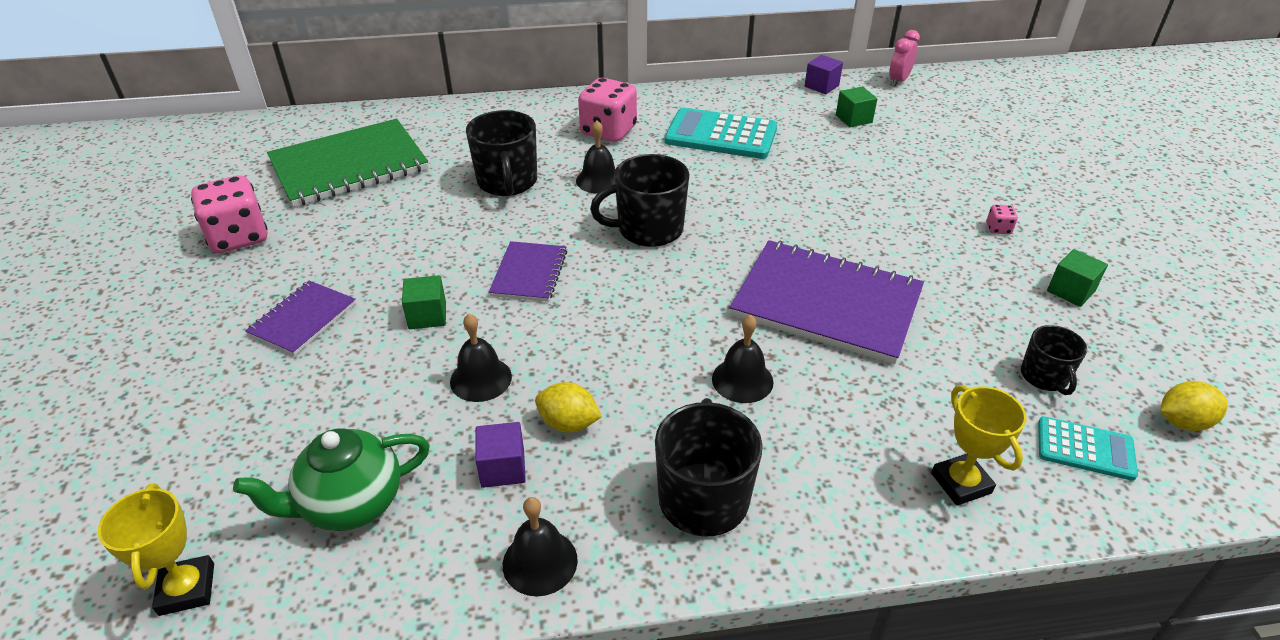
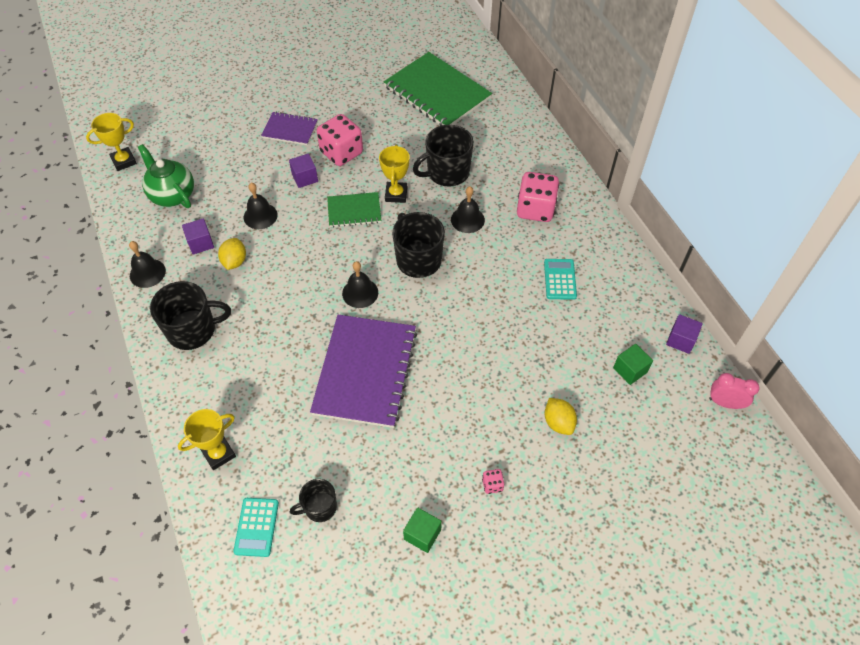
camera: 75 degrees right, 15 degrees up
(239, 237) = (351, 77): pink dice -> pink dice (341, 153)
(427, 316) = (305, 178): green cube -> purple cube
(520, 230) = (396, 194): none -> yellow trophy
(529, 273) = (354, 211): purple notebook -> green notebook
(721, 135) = (560, 279): turquoise calculator -> turquoise calculator, size x0.56
(742, 380) = (282, 334): black bell -> black bell (360, 293)
(1182, 422) = (292, 595): yellow lemon -> yellow lemon (558, 422)

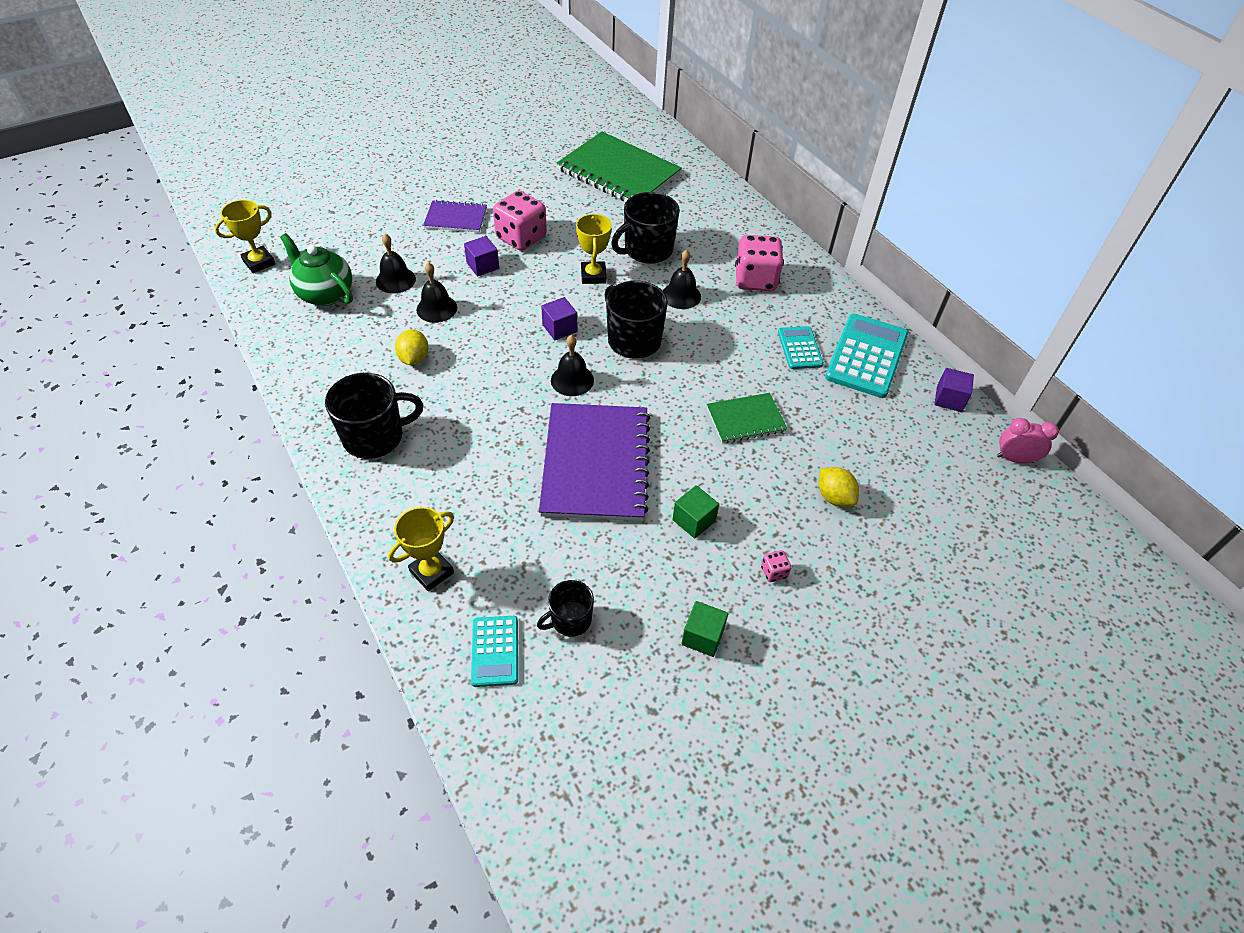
camera: 10 degrees left, 5 degrees down
(147, 273) = (307, 379): black bell -> black bell (395, 280)
(200, 243) = (369, 342): purple cube -> purple cube (559, 328)
(354, 211) = (548, 295): green notebook -> green notebook (745, 419)
(617, 292) = (866, 356): none -> turquoise calculator
(630, 370) = (901, 434): green cube -> green cube (694, 520)

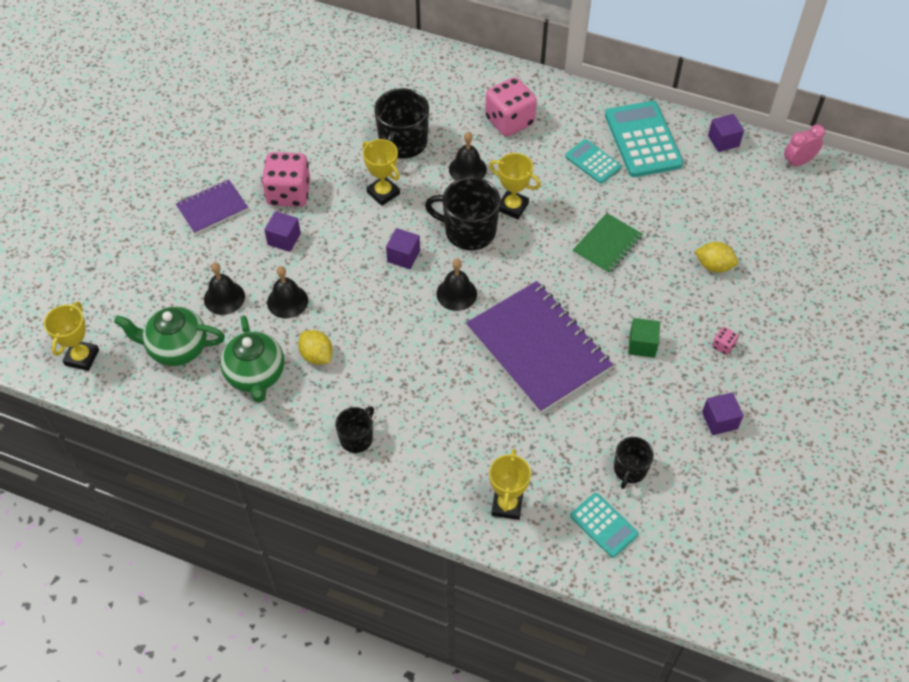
camera: 35 degrees left, 5 degrees up
(356, 345) = (256, 375): none -> green teapot
(375, 437) = (357, 438): black mug -> black mug, size x0.58
(618, 172) = (306, 80): green notebook -> none
(690, 343) = (512, 207): none -> yellow trophy
(702, 636) = (719, 420): green cube -> purple cube

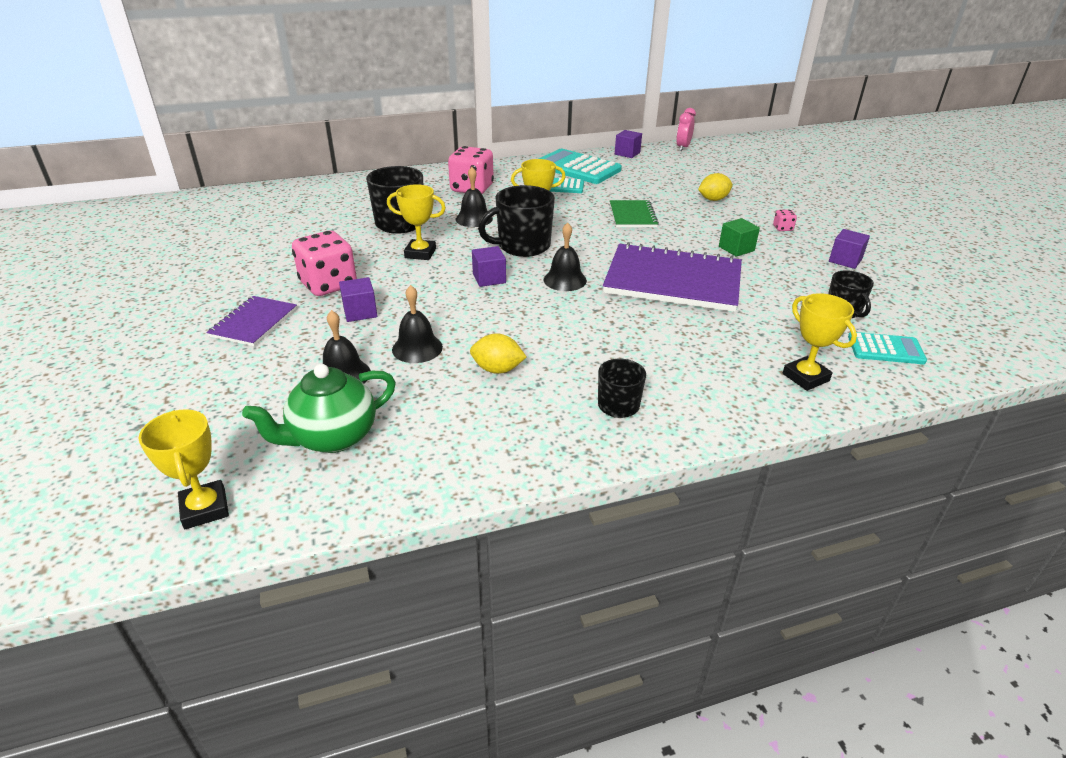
camera: 40 degrees left, 20 degrees down
(256, 375) = (453, 413): green teapot -> none

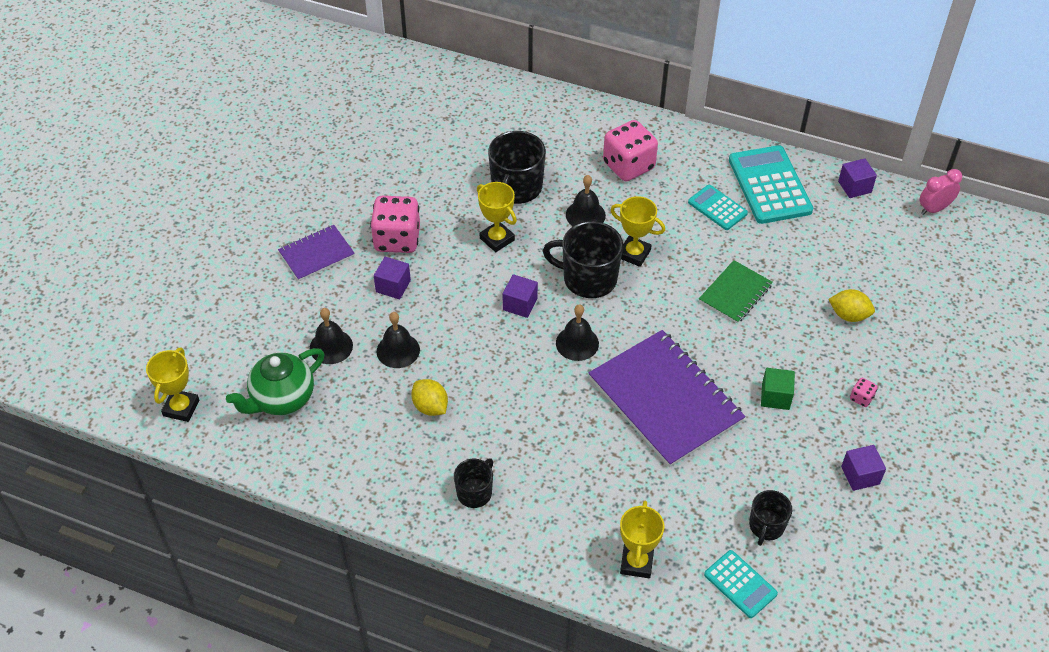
camera: 40 degrees right, 15 degrees up
(332, 437) = (282, 399): green teapot -> green teapot turned 45 degrees counterclockwise

